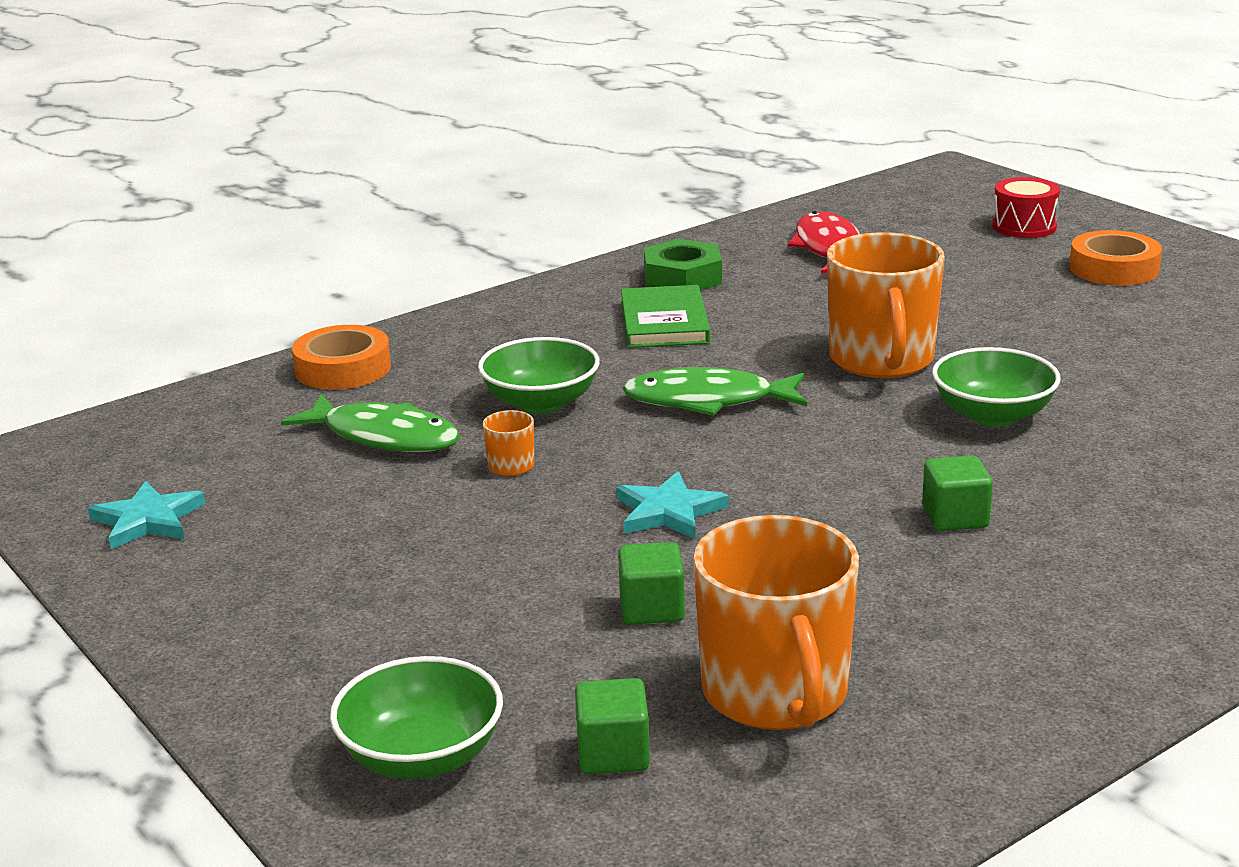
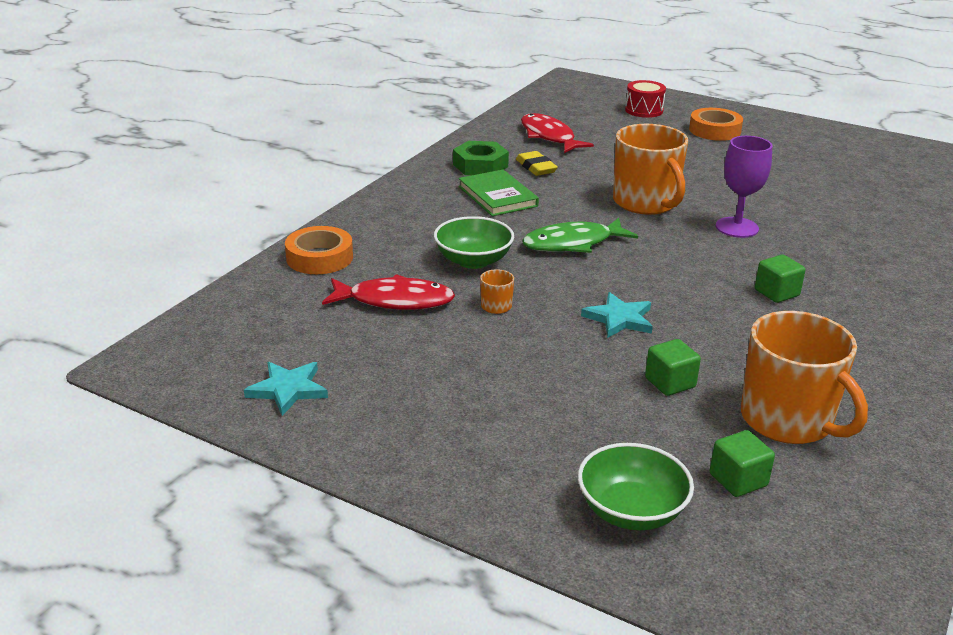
camera: 25 degrees left, 5 degrees up
(384, 437) = (395, 301): green fish -> red fish
(763, 290) = (536, 167): none -> yellow eraser
(992, 415) = (737, 227): green bowl -> purple goblet

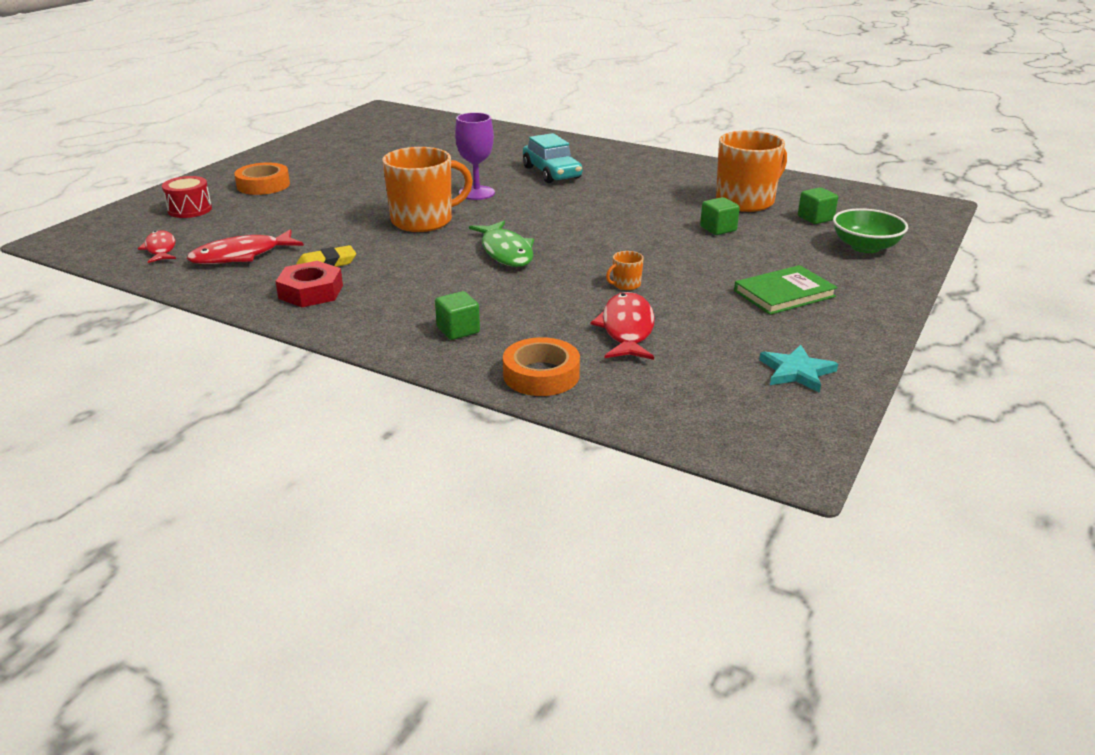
camera: 90 degrees left, 0 degrees up
(473, 261) = (542, 294): green bowl -> none
(480, 165) = (311, 292): green nut -> red nut
(498, 196) = (397, 283): green book -> green book (784, 293)
(559, 110) = (160, 249): none -> red fish
(619, 319) = (635, 240): turquoise star -> none
(776, 293) = (584, 190): green cube -> green cube (458, 330)
(831, 273) = (551, 173): none -> turquoise car

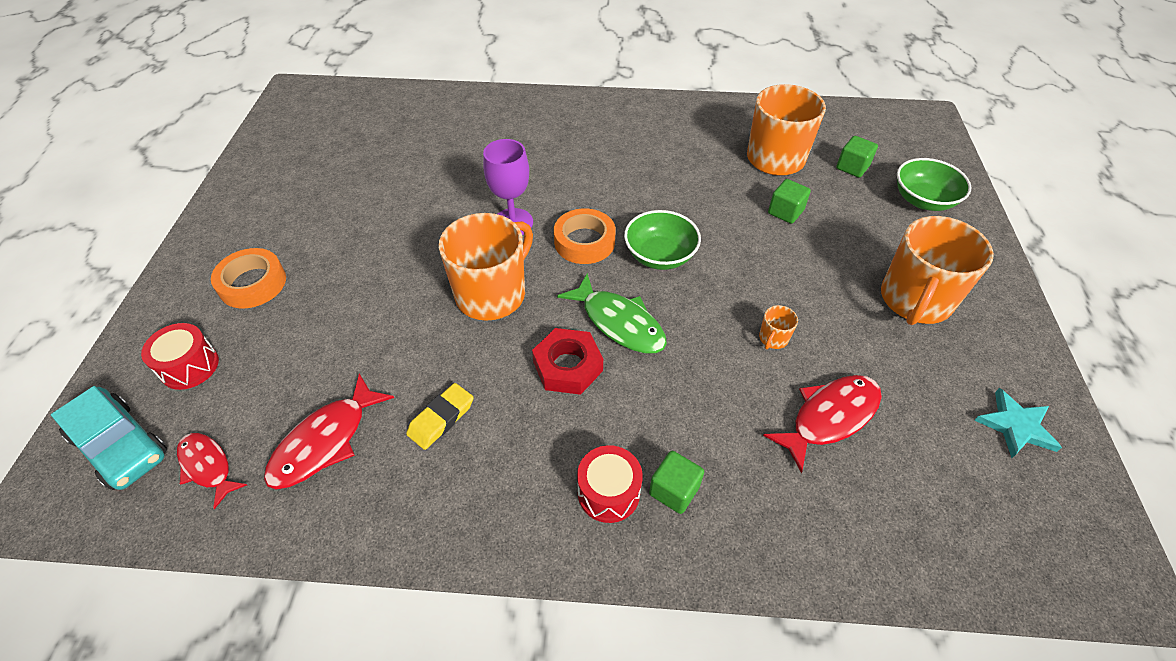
camera: 25 degrees left, 20 degrees up
(311, 292) = (462, 483): red nut -> red nut (568, 366)
(408, 319) = (608, 492): none -> red drum
(541, 375) = (811, 537): orange tape -> orange tape (584, 242)
(551, 173) = (564, 162): turquoise car -> turquoise car (120, 445)
(577, 229) = (660, 256): none -> green bowl
(627, 329) = (829, 417): red fish -> red fish turned 75 degrees clockwise
(784, 293) = (915, 300): green book -> orange mug

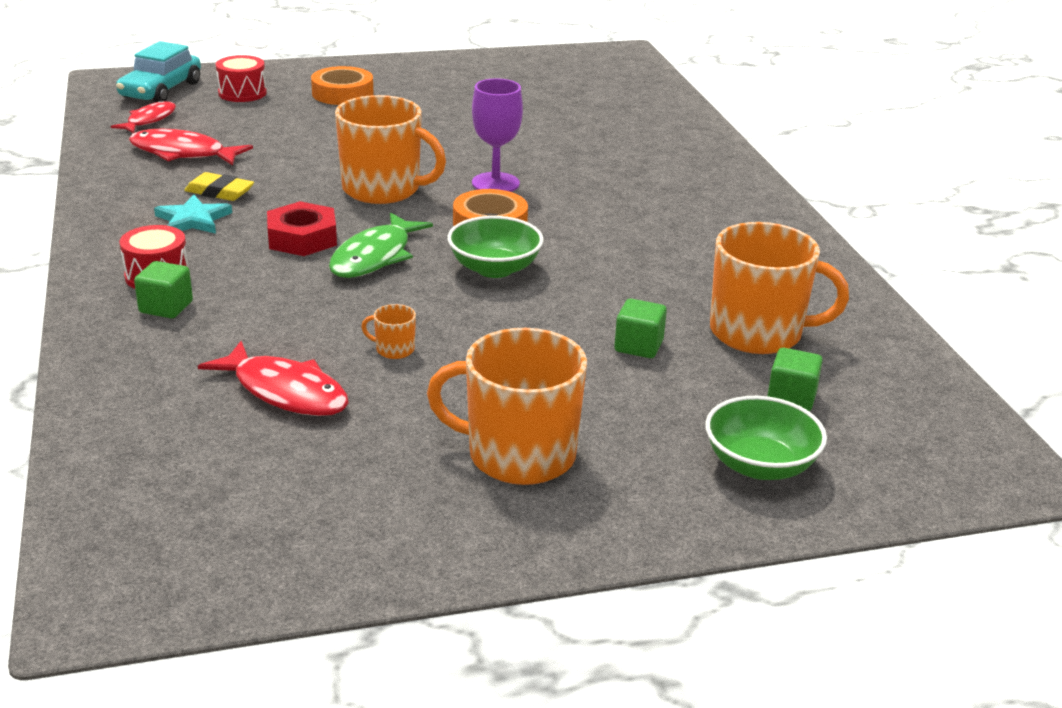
camera: 70 degrees right, 20 degrees down
(1016, 426) = (317, 535): turquoise star -> turquoise star (193, 220)

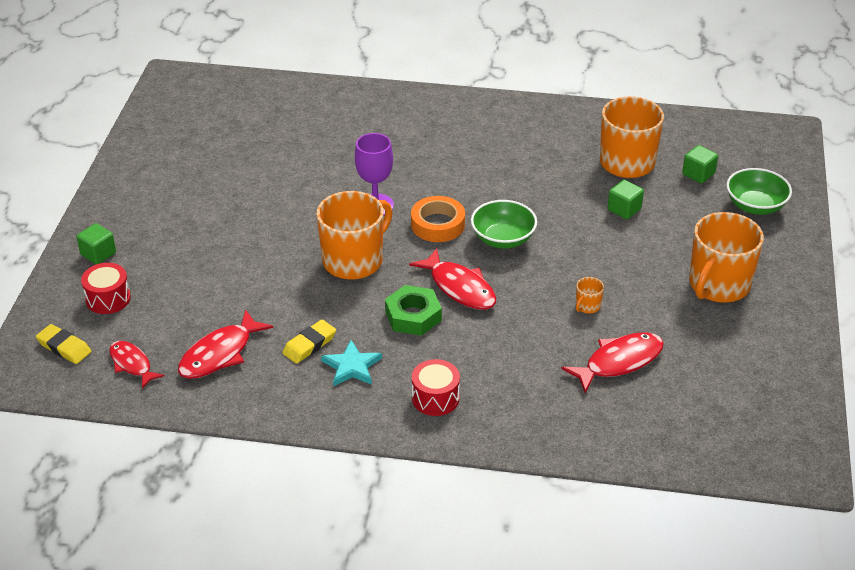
camera: 65 degrees left, 10 degrees up
(161, 90) = (64, 347): turquoise car -> yellow eraser
(166, 307) = (485, 400): green cube -> green cube (98, 254)
(302, 238) = (413, 316): red nut -> green nut
(342, 93) = (151, 242): orange tape -> none
(375, 257) = (459, 287): green fish -> red fish

